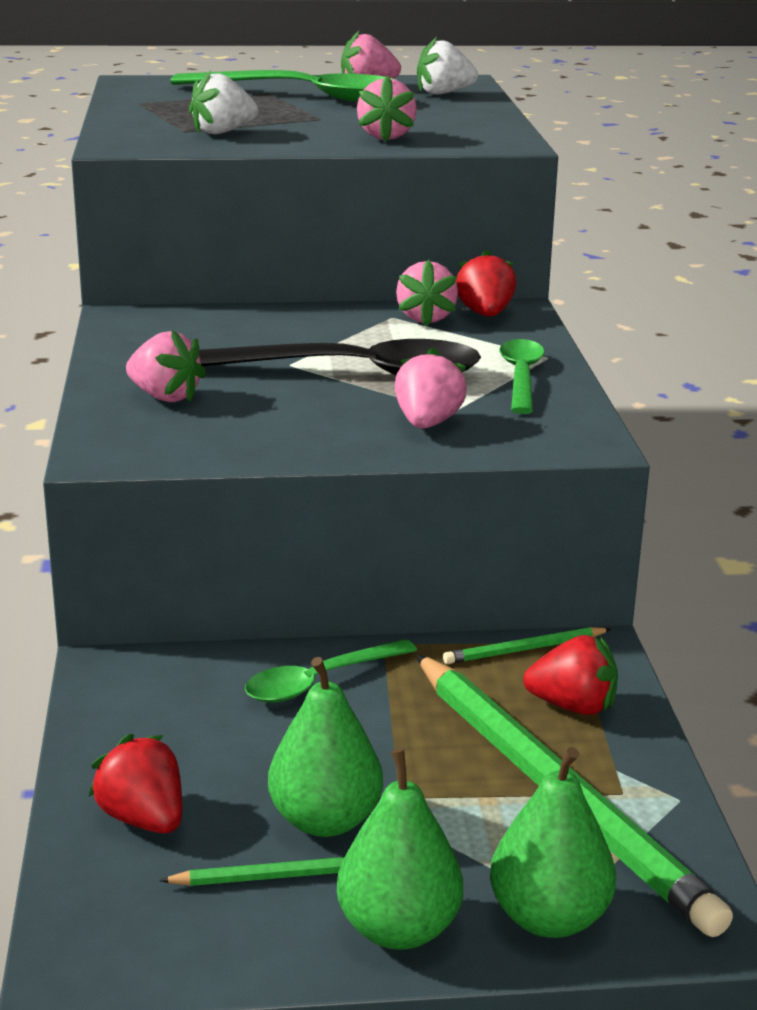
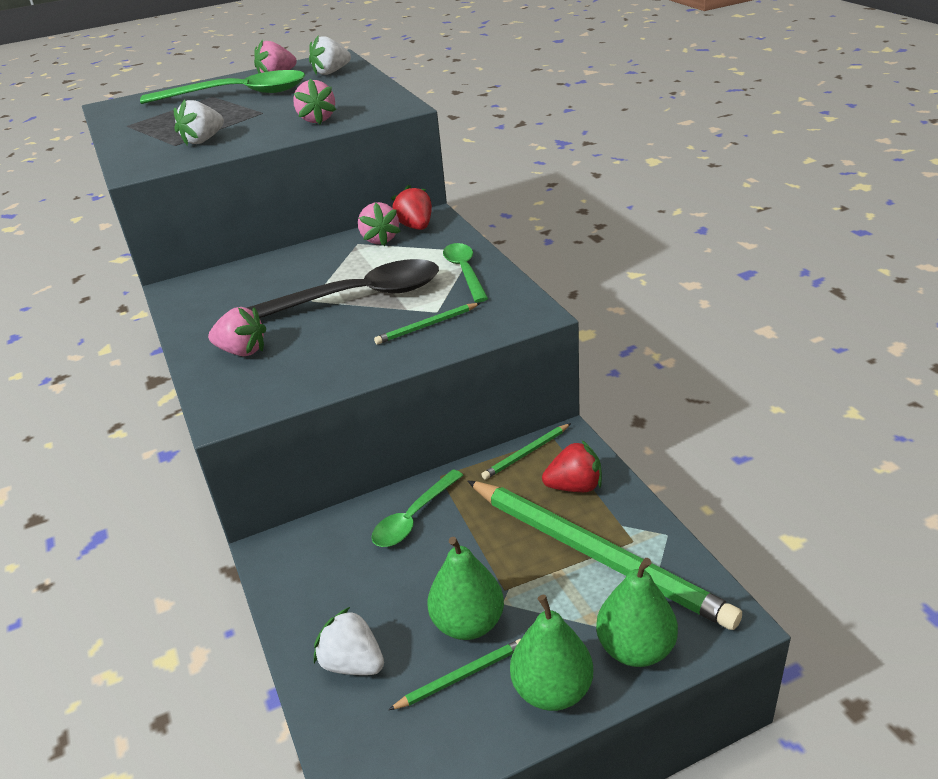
camera: 15 degrees left, 10 degrees up
(143, 819) = (352, 663): red strawberry -> white strawberry
(427, 423) = (427, 326): pink strawberry -> green pencil

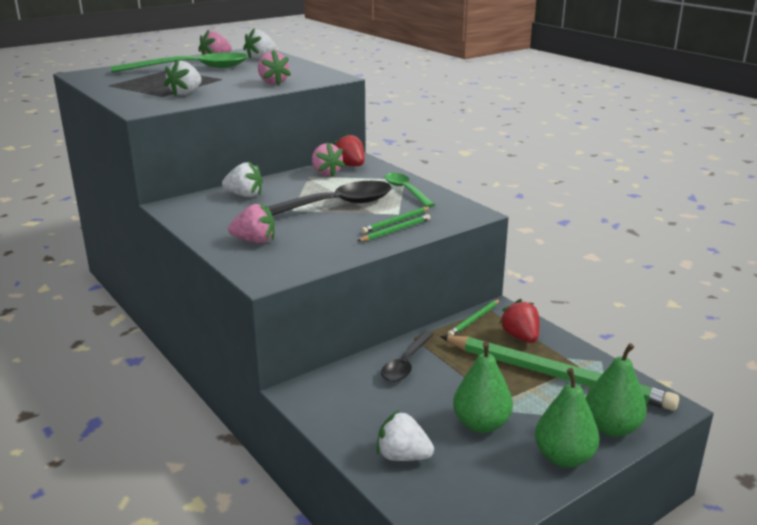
camera: 15 degrees left, 10 degrees down
(266, 274) = (244, 195): none -> white strawberry
(413, 518) = (405, 364): green spoon -> black spoon
(461, 676) = (492, 456): green pencil -> green pencil (395, 230)
(574, 486) = (520, 337): red strawberry -> red strawberry turned 90 degrees counterclockwise

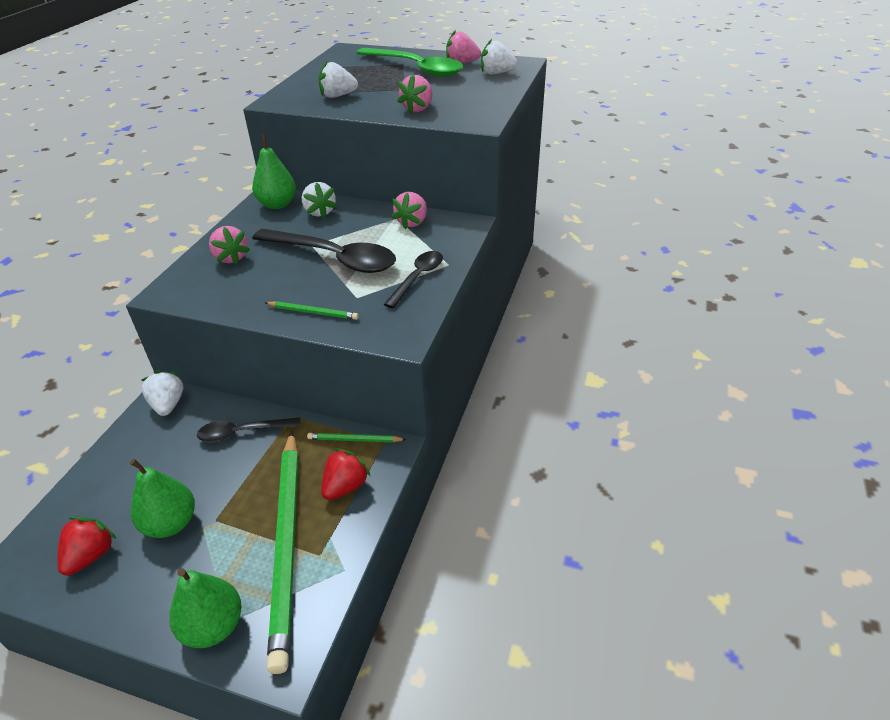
camera: 55 degrees right, 15 degrees up
(350, 165) = (446, 225): red strawberry -> red strawberry (91, 555)
(396, 222) = (334, 304): green pencil -> none
(402, 456) = (100, 495): white strawberry -> white strawberry (168, 405)
(406, 190) = (418, 278): green spoon -> black spoon
(563, 457) = (143, 606): green pear -> green pear (277, 204)

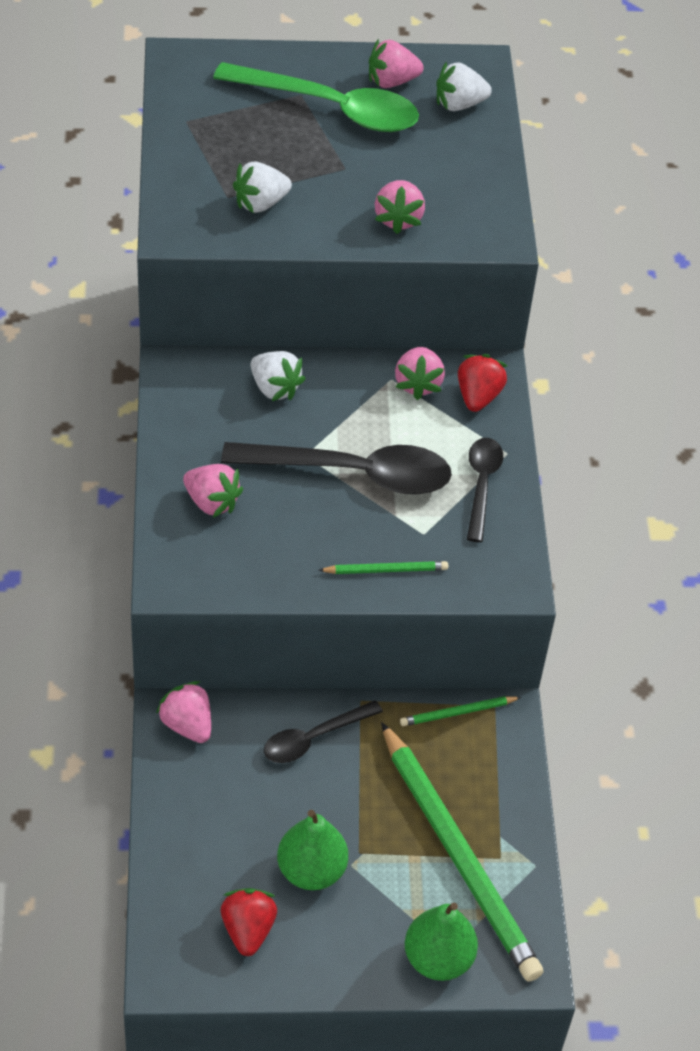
camera: 25 degrees left, 10 degrees up
(168, 405) = (187, 725): white strawberry -> pink strawberry
(277, 204) = (202, 384): green pear -> none
(345, 486) = (482, 774): red strawberry -> red strawberry (478, 396)

